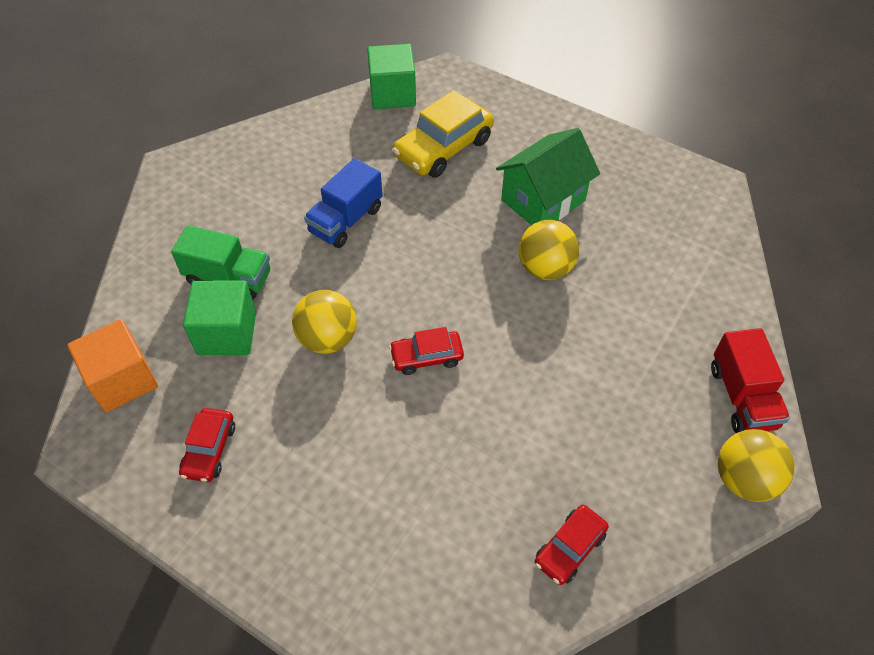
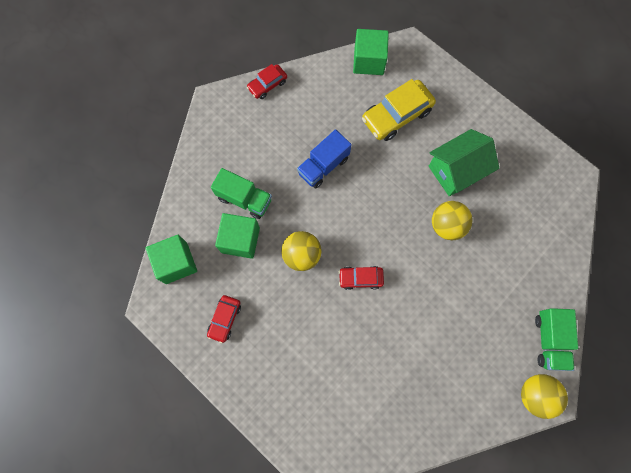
camera: 10 degrees right, 20 degrees up
(122, 380) = (176, 263): orange cube -> green cube
(570, 548) = (423, 418): red car -> red car (267, 85)
(742, 397) = (549, 340): red truck -> green truck

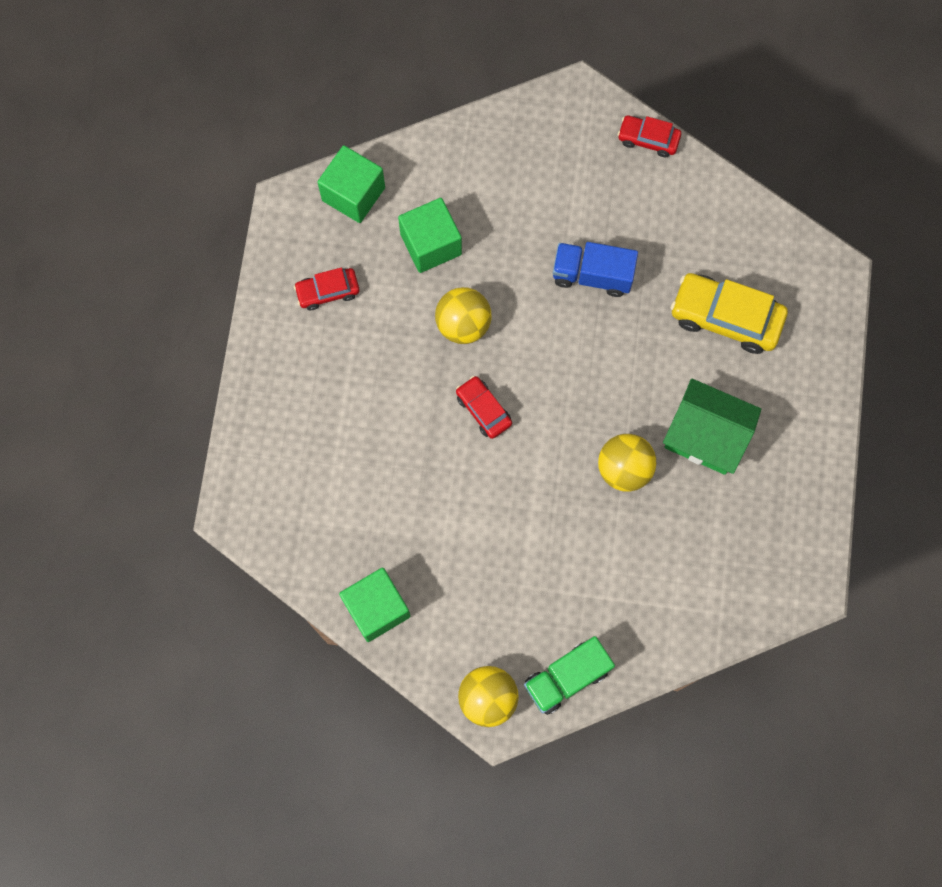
camera: 55 degrees right, 0 degrees up
(244, 199) = (483, 214): green truck -> none
(368, 61) = (775, 236): green cube -> green cube (376, 608)

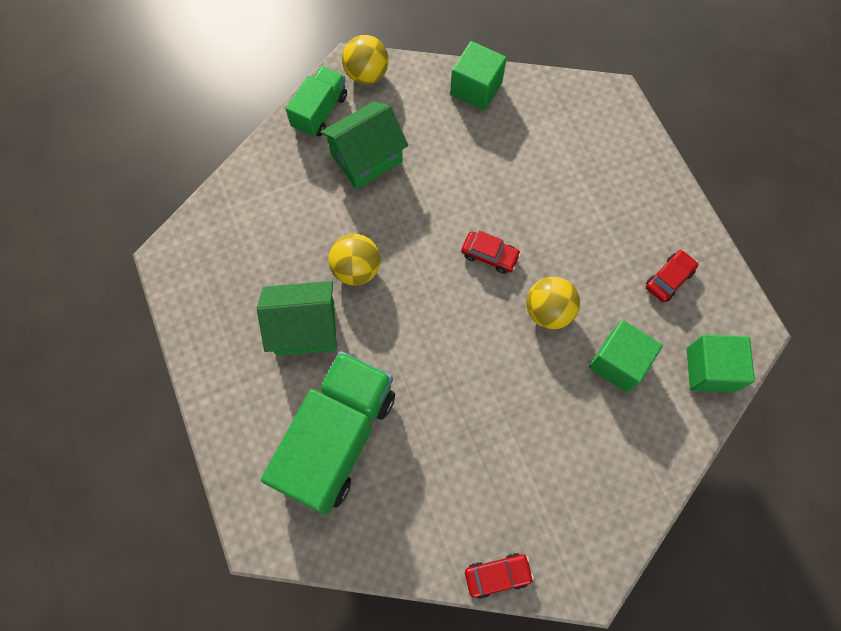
camera: 150 degrees right, 5 degrees down
(546, 589) = (366, 158): none -> green house
(592, 275) = (471, 412): blue truck -> none
(726, 318) = (337, 438): yellow car -> green truck

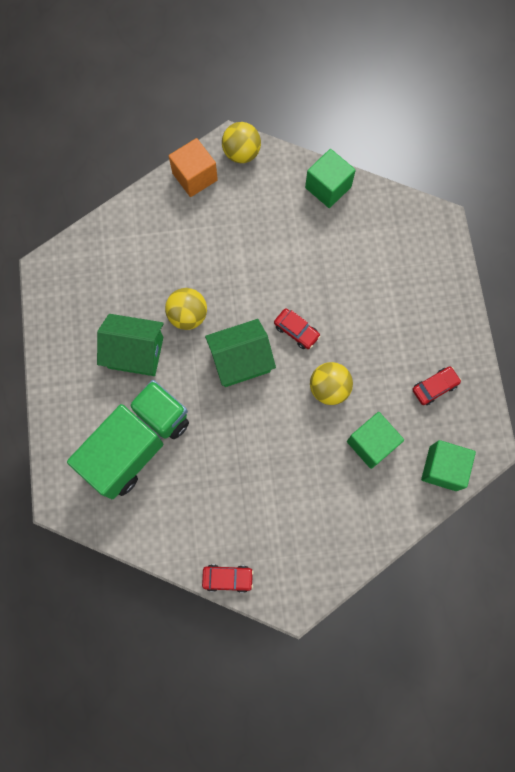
camera: 15 degrees right, 5 degrees up
(320, 112) = (195, 177): green truck -> orange cube
(366, 158) = (221, 225): green house -> green house (241, 360)

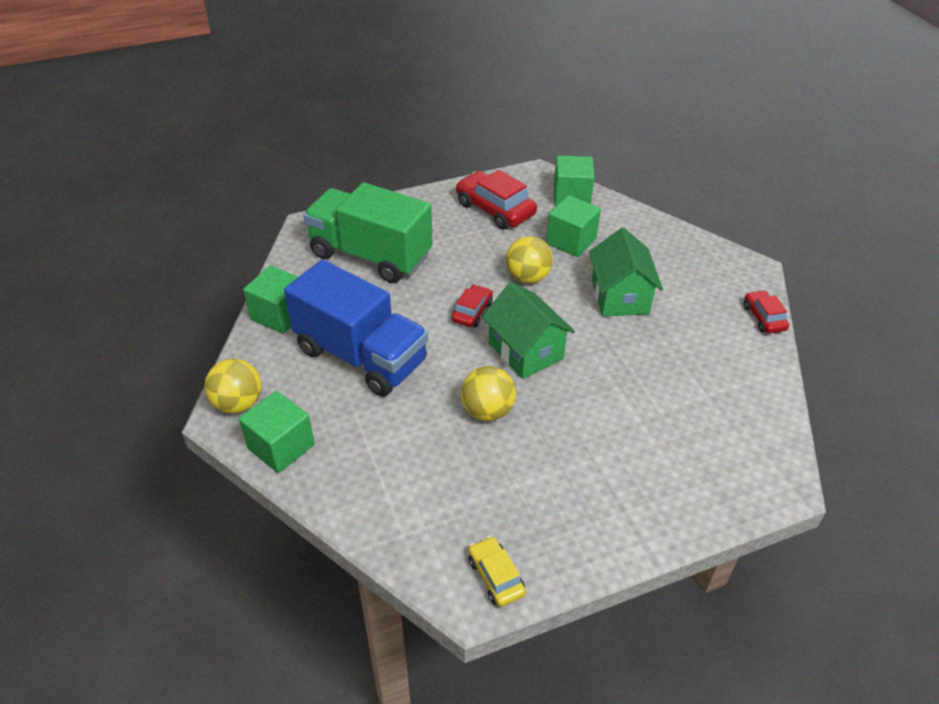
camera: 105 degrees left, 30 degrees down
(55, 286) = (496, 576): none -> yellow car
(135, 352) = (557, 453): green house -> green house (620, 296)
(137, 444) = (671, 424): green truck -> green truck (370, 255)
(195, 177) = (281, 446): orange cube -> green cube
(267, 239) = (361, 356): none -> blue truck
(434, 387) = (495, 209): red car -> red car, size x1.76

